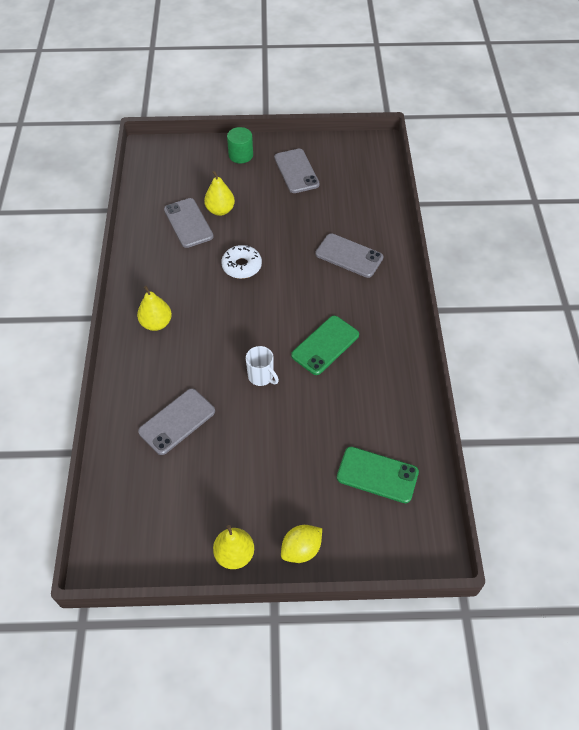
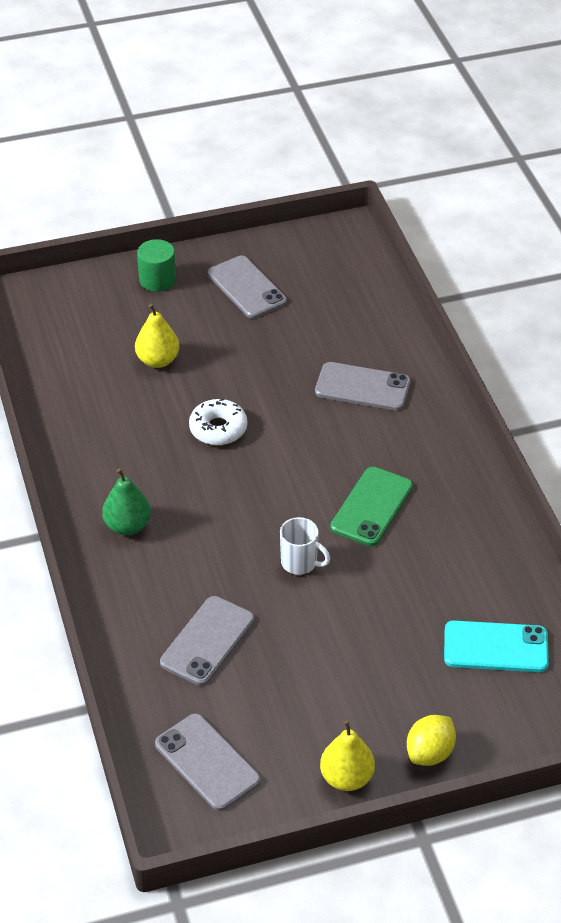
camera: 15 degrees left, 10 degrees down
(156, 323) = (127, 526): yellow pear -> green pear
(188, 223) = (118, 386): grey phone -> grey phone (207, 762)
(377, 475) = (495, 647): green phone -> turquoise phone

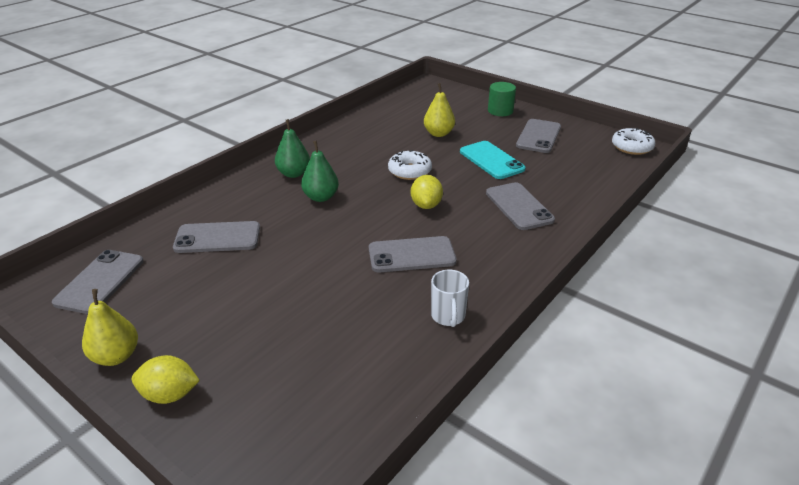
camera: 55 degrees right, 10 degrees down
(203, 525) = (321, 197): none -> green pear
(297, 451) = (426, 205): none -> yellow lemon
(300, 563) = (324, 246): white mug -> white mug (448, 316)
(338, 238) = (632, 147): none -> white donut
(372, 507) = (411, 255): green phone -> grey phone
(495, 647) = (324, 384): turquoise phone -> turquoise phone (491, 160)

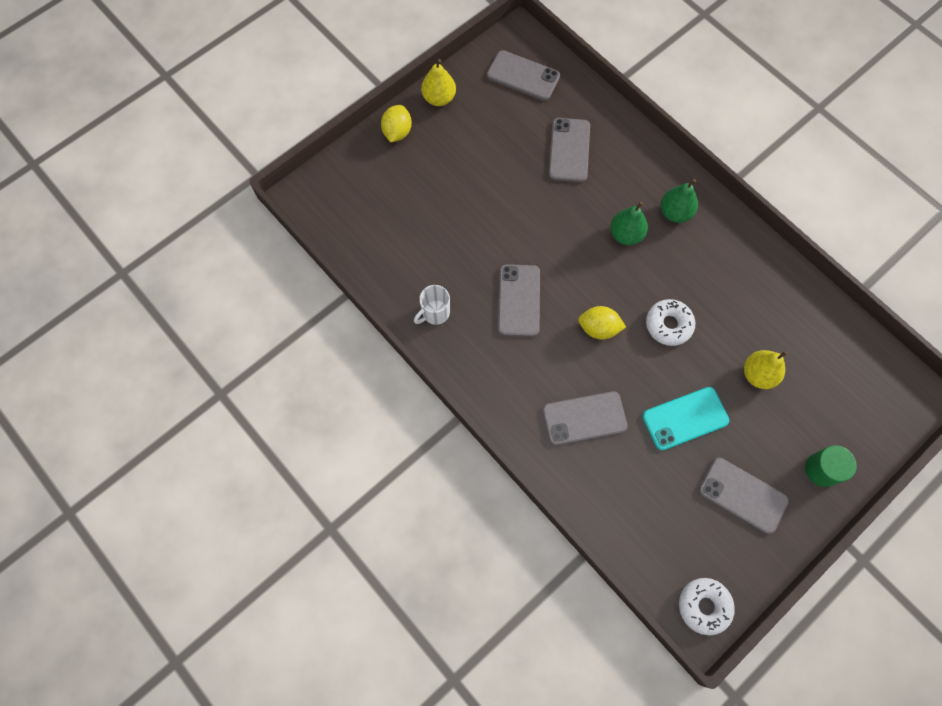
camera: 100 degrees right, 35 degrees up
(448, 316) = (435, 313): white mug -> white mug turned 45 degrees counterclockwise

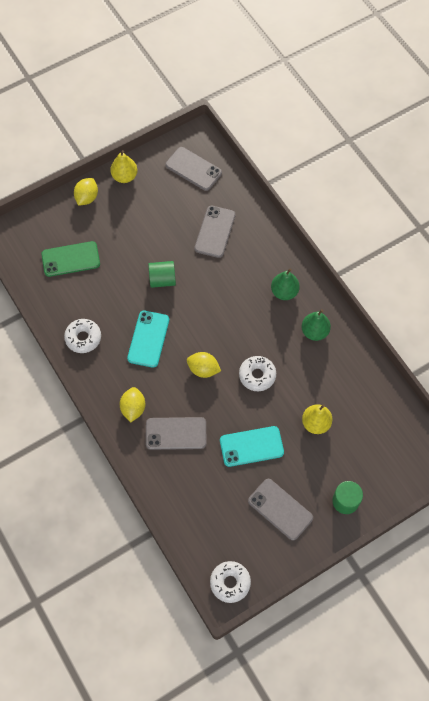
camera: 10 degrees right, 5 degrees down
(395, 213) = (70, 259): none -> green phone
(435, 313) = (83, 338): white mug -> white donut
(518, 221) = (162, 280): none -> green cylinder
(519, 300) = (148, 339): grey phone -> turquoise phone
(521, 394) = (133, 408): none -> yellow lemon
(625, 234) = (242, 302): green pear -> green pear (314, 332)

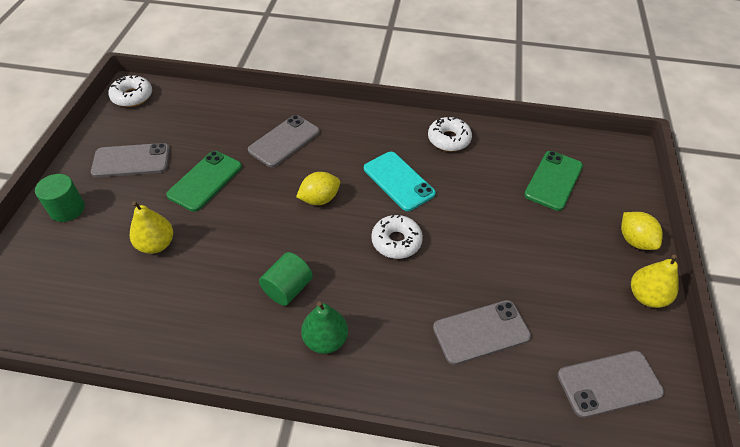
camera: 130 degrees right, 15 degrees down
(133, 408) = (341, 130): yellow lemon -> none
(162, 280) = (458, 236): green cylinder -> green cylinder (287, 288)
(215, 232) = (481, 332): grey phone -> grey phone turned 75 degrees counterclockwise
(251, 446) = (205, 181): turquoise phone -> green phone
(257, 375) = (262, 235): white donut -> white donut (396, 241)
(314, 332) = (243, 329): green pear -> none

